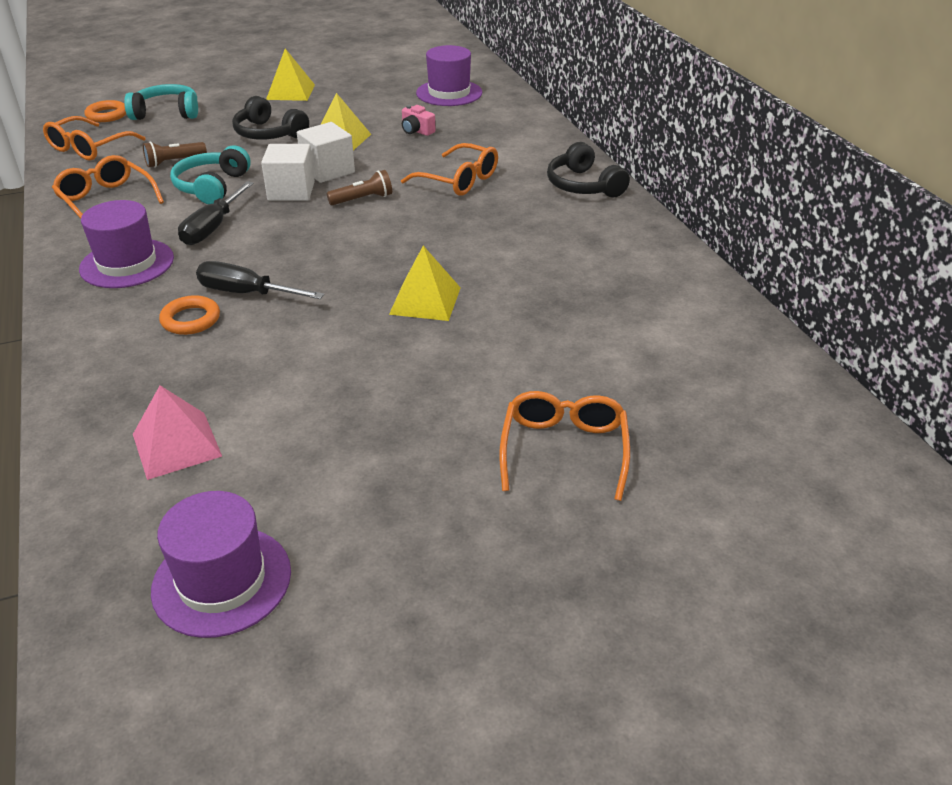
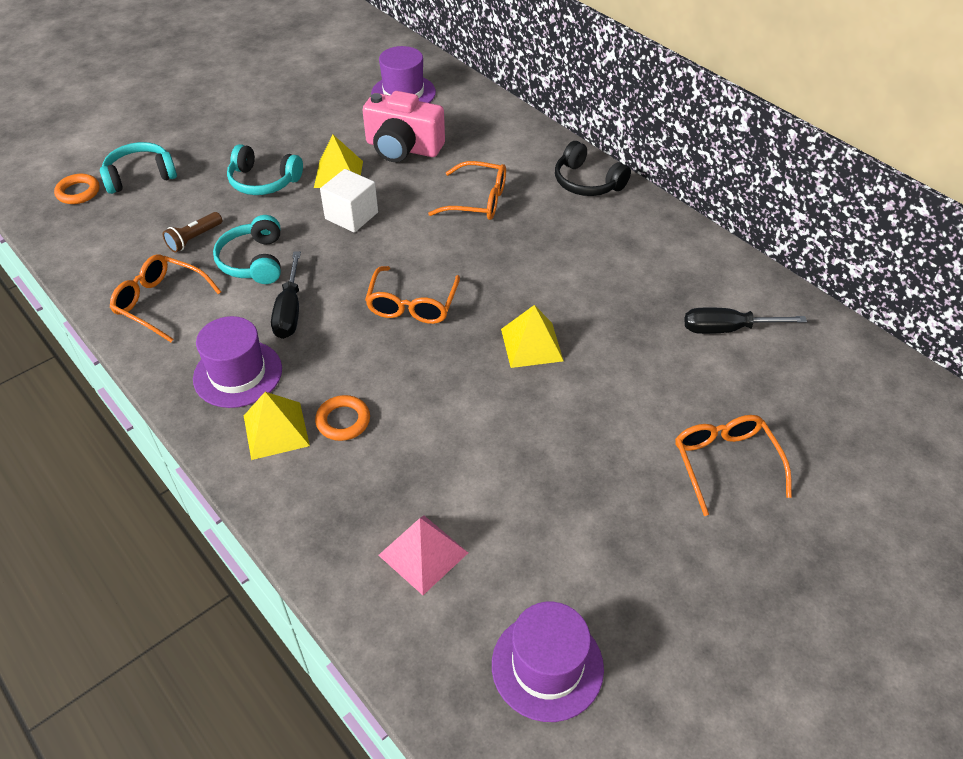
camera: 20 degrees left, 10 degrees up
(89, 148) = (92, 240): orange glasses -> orange glasses (412, 305)
(247, 293) = (373, 378): black screwdriver -> black screwdriver (727, 329)
(268, 133) = (263, 181): black headphones -> turquoise headphones
(290, 92) = (248, 122): yellow pyramid -> yellow pyramid (276, 430)
(291, 191) = (333, 249): white cube -> none
(363, 199) = (406, 243): brown flashlight -> none
(416, 131) = (403, 148): pink camera -> pink camera, size x2.31

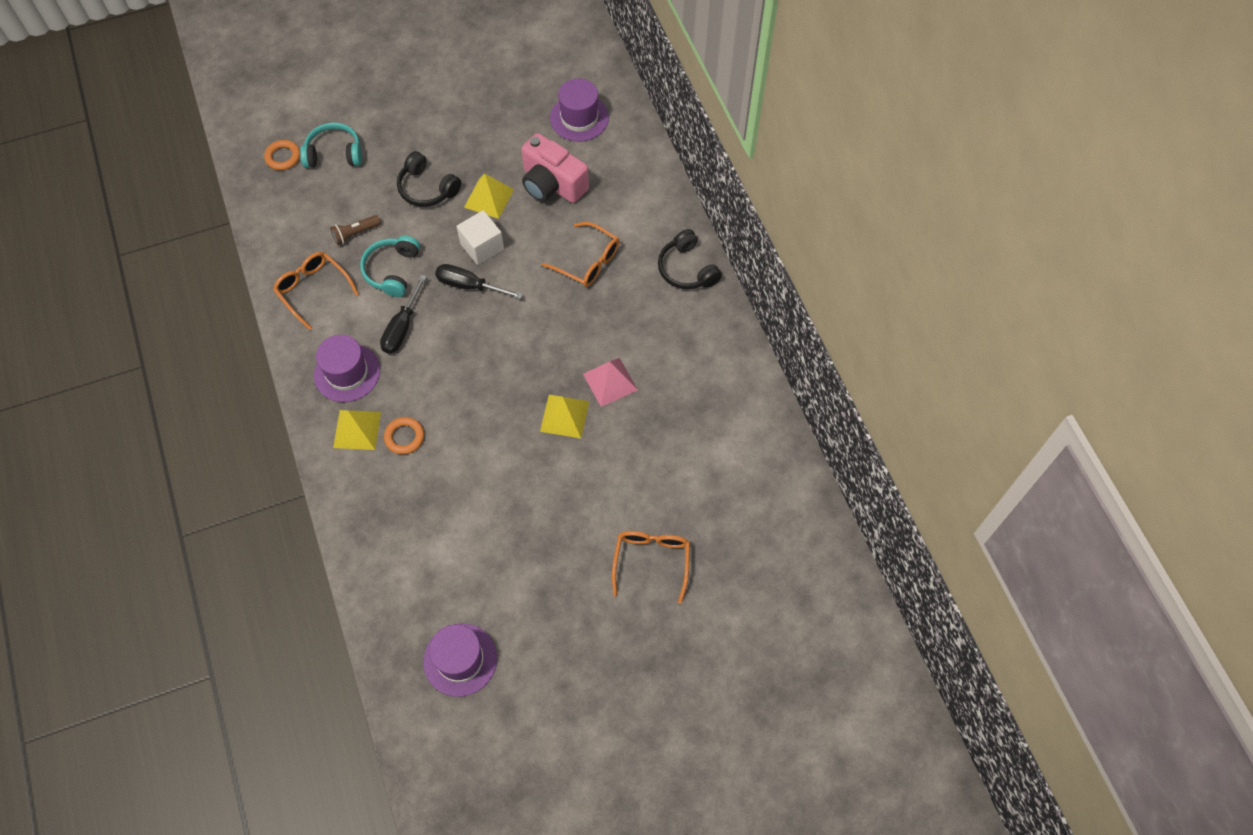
camera: 20 degrees right, 15 degrees up
(263, 181) = (427, 188): turquoise headphones -> black headphones
(412, 305) = (493, 350): orange glasses -> none
(423, 554) = (417, 557): pink pyramid -> pink pyramid (610, 382)
(727, 329) = (719, 451): black screwdriver -> black screwdriver (469, 285)

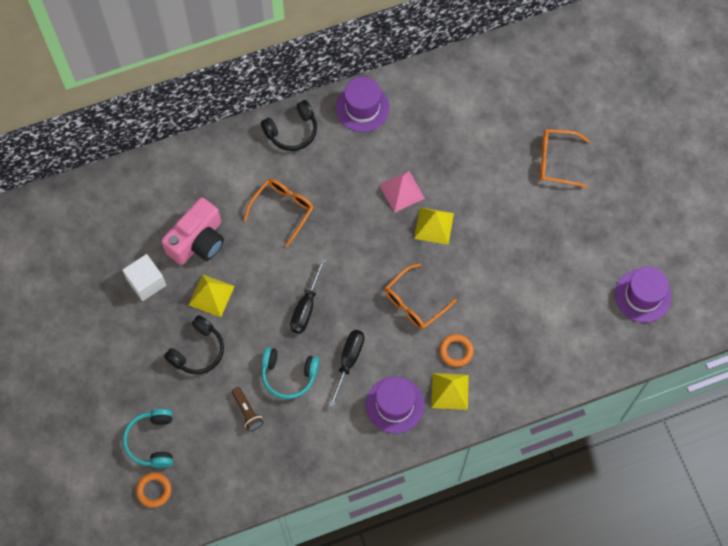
camera: 90 degrees left, 5 degrees up
(313, 290) = (308, 444): orange glasses -> orange glasses (414, 302)
(402, 327) = (348, 361): black screwdriver -> black screwdriver turned 90 degrees counterclockwise
(482, 247) = (265, 298): white cube -> white cube (146, 282)
(579, 118) = (122, 219): purple hat -> purple hat (362, 107)

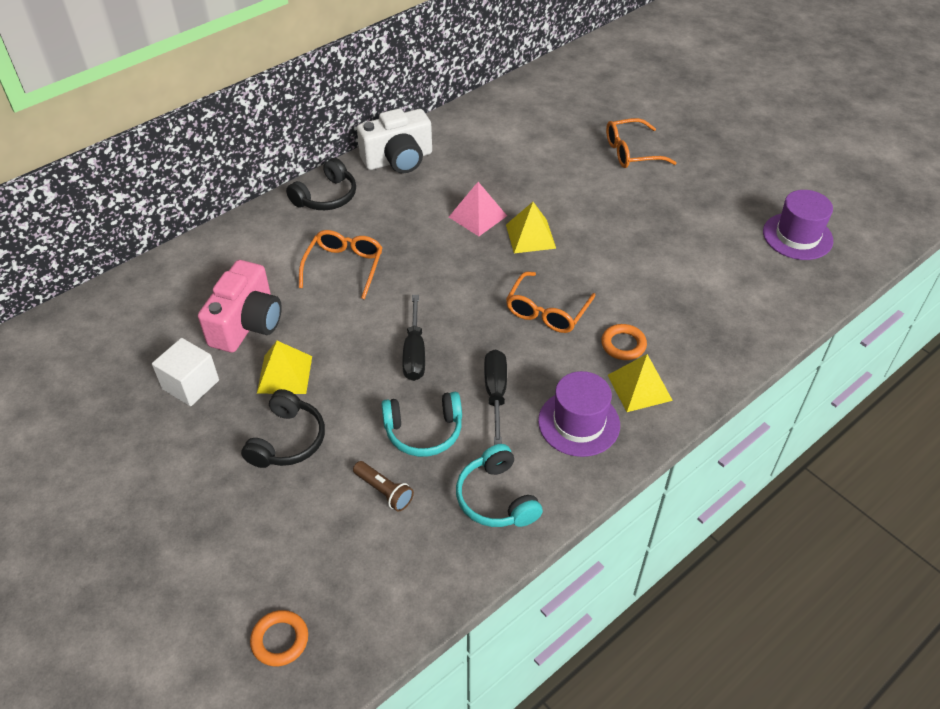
camera: 20 degrees left, 20 degrees down
(152, 441) = (256, 572): turquoise headphones -> turquoise headphones (496, 498)
(362, 107) = (398, 159): purple hat -> white camera

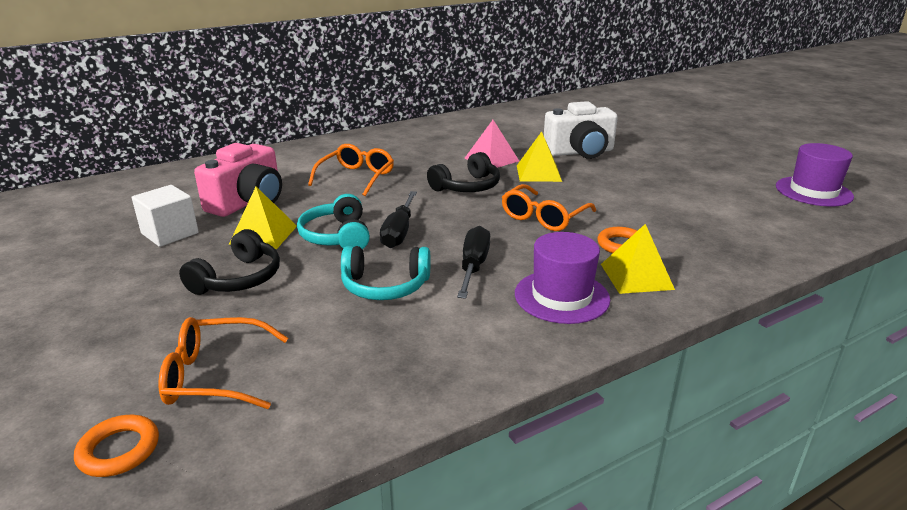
camera: 10 degrees right, 20 degrees down
(326, 197) = (360, 141): black headphones -> black headphones (467, 187)
(384, 491) = (320, 327): brown flashlight -> none
(398, 159) = (432, 128): white camera -> white camera (580, 152)
(496, 498) = (447, 347): turquoise headphones -> turquoise headphones (337, 236)
(631, 152) = (643, 136): orange glasses -> orange glasses (215, 375)

